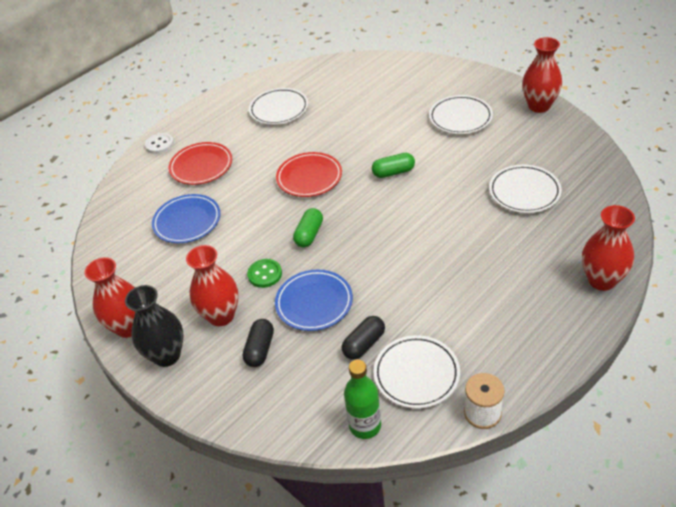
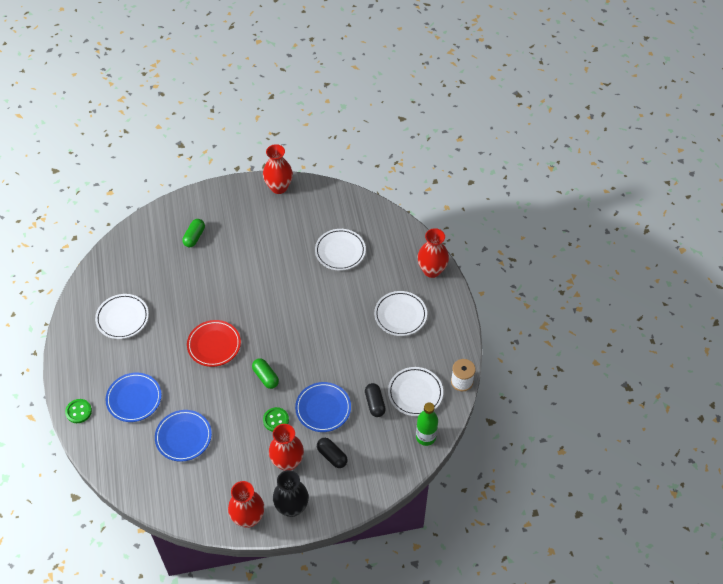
camera: 60 degrees left, 10 degrees up
(159, 144) = (78, 411): white button -> green button
(201, 166) = (134, 399): red plate -> blue plate
(393, 172) = (257, 299): green capsule -> green capsule (194, 237)
(460, 118) = (246, 231): white plate -> white plate (400, 315)

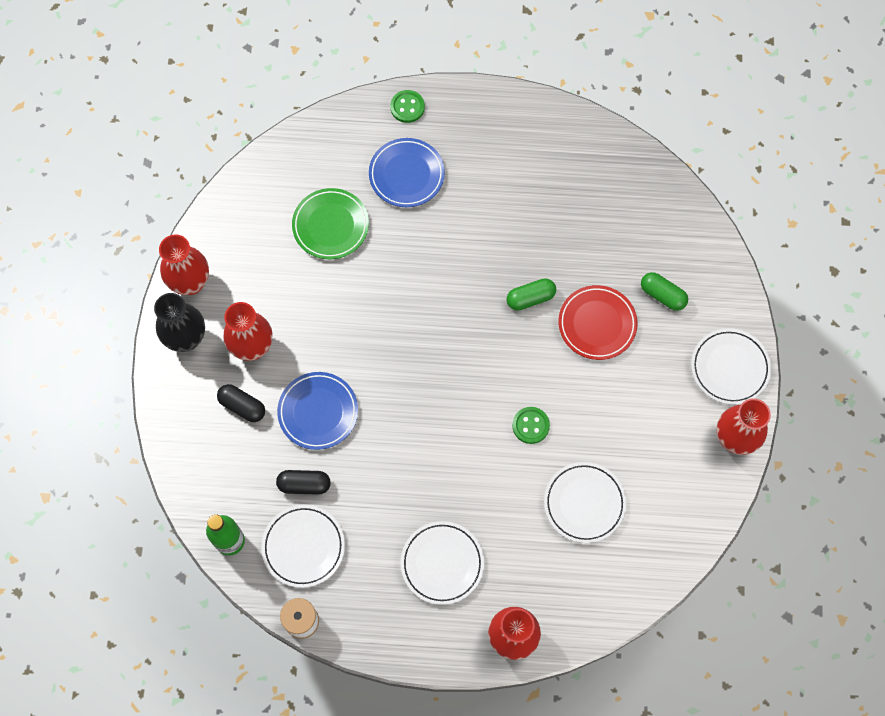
camera: 105 degrees right, 15 degrees up
(122, 318) = (540, 178): white plate -> white plate (729, 368)
(183, 437) = (330, 226): blue plate -> green plate
(214, 345) = (463, 288): red plate -> red plate (597, 324)
(266, 377) = (391, 346): green capsule -> green capsule (530, 298)
(276, 420) = (319, 346): green button -> green button (530, 425)
(332, 456) = (242, 406): black capsule -> black capsule turned 60 degrees clockwise

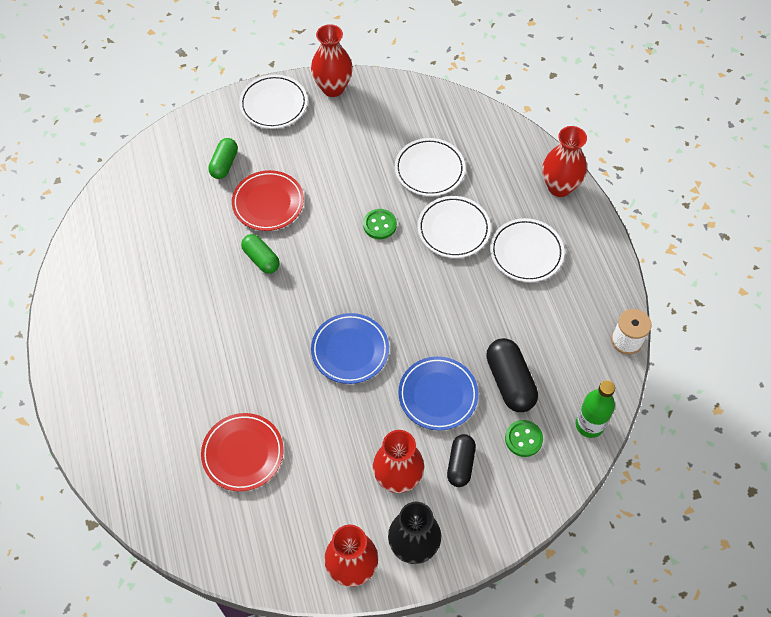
camera: 110 degrees left, 10 degrees down
(303, 547) = (564, 362): white plate -> white plate (453, 229)
(304, 485) = (510, 382): black capsule -> black capsule, size x1.52
(330, 226) = (243, 453): green plate -> red plate
(406, 175) = (165, 402): blue plate -> blue plate (350, 350)
(407, 107) = (86, 428): green button -> green button (523, 439)

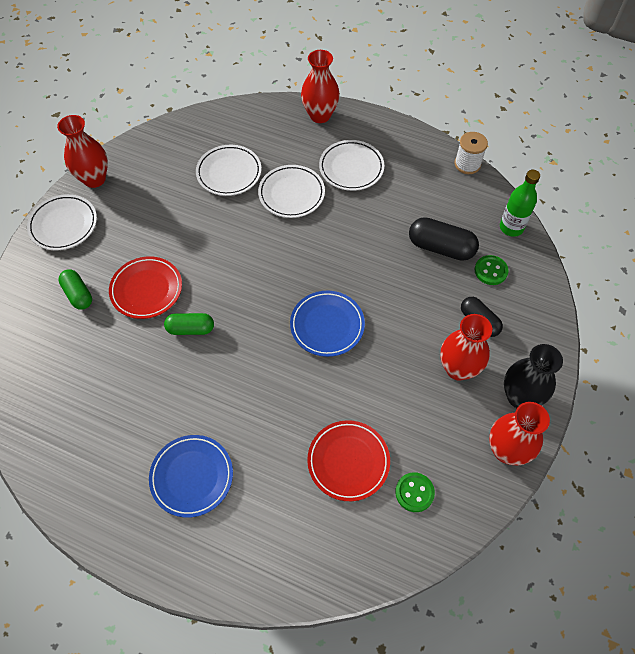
camera: 50 degrees left, 0 degrees up
(379, 225) = (242, 233): green button -> green button (414, 492)
(438, 395) = (413, 296): blue plate -> blue plate (192, 476)

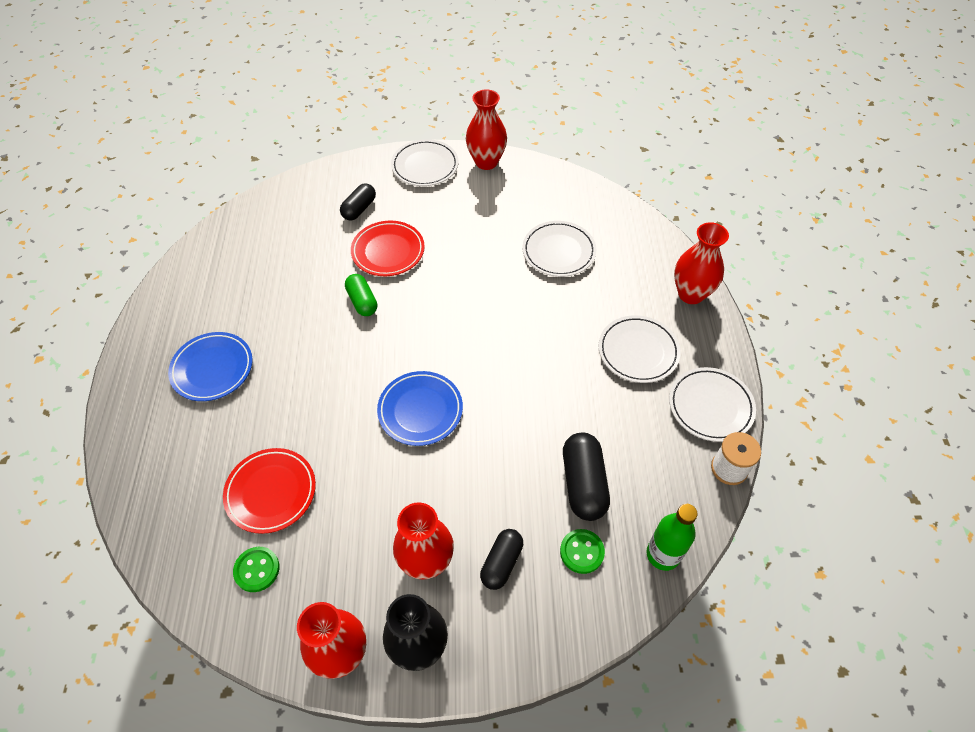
camera: 65 degrees right, 5 degrees down
(78, 294) = (359, 209): green capsule -> black capsule
(291, 194) = (566, 313): white plate -> white plate (710, 406)

